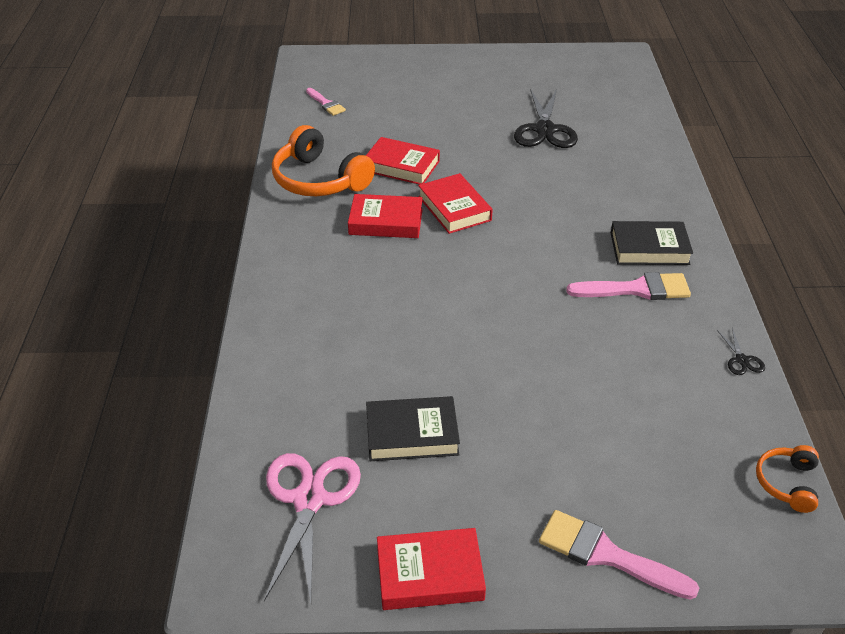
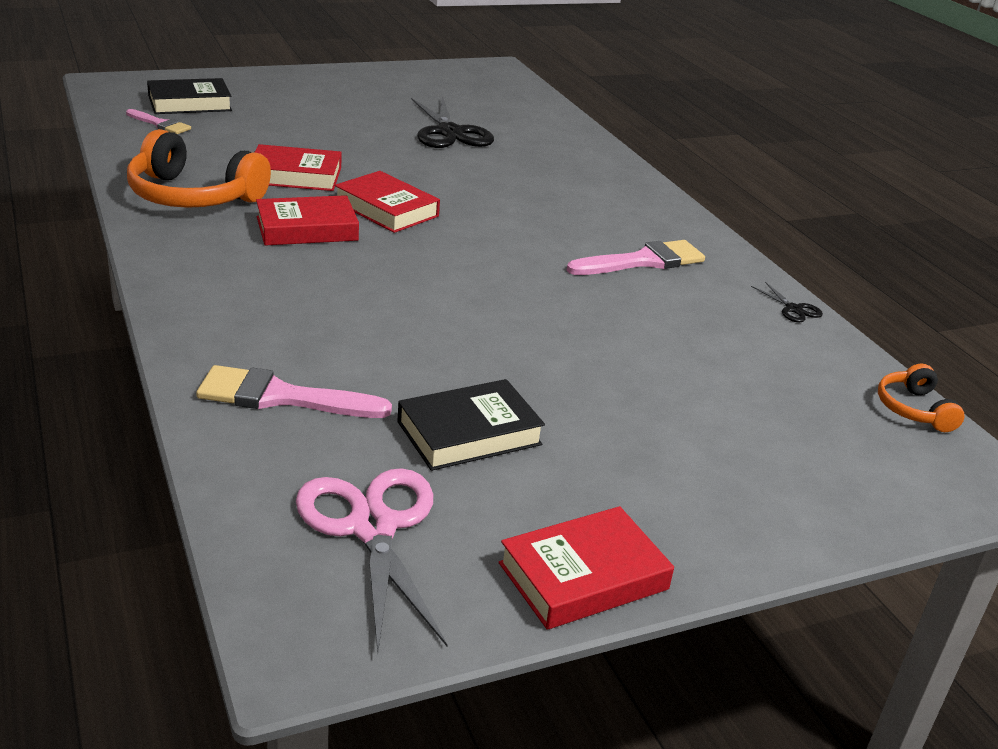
camera: 25 degrees left, 10 degrees down
(607, 555) = (778, 512): pink brush -> pink brush (282, 397)
(649, 248) = (633, 225): black book -> black book (189, 103)

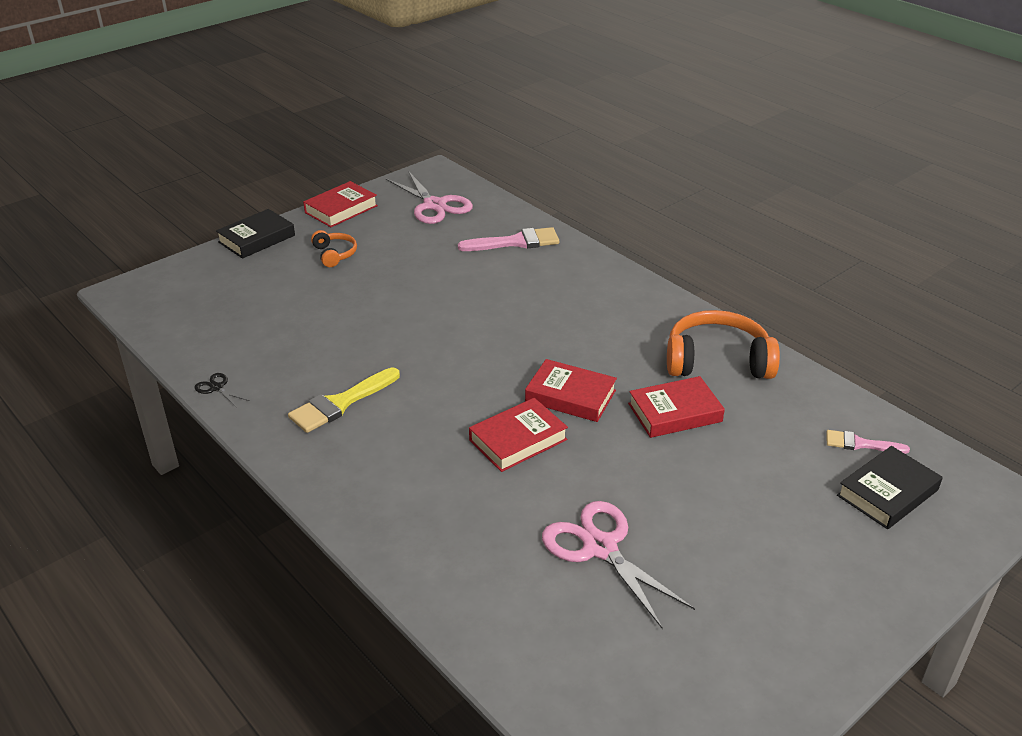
camera: 165 degrees right, 5 degrees up
(307, 228) = (608, 355): red book -> red book (518, 440)
(449, 132) = (600, 547): black scissors -> pink scissors
(469, 433) = (413, 248): black book -> black book (256, 239)
(643, 261) = (341, 403): pink brush -> yellow brush
(913, 409) = (153, 325): orange headphones -> orange headphones (334, 254)

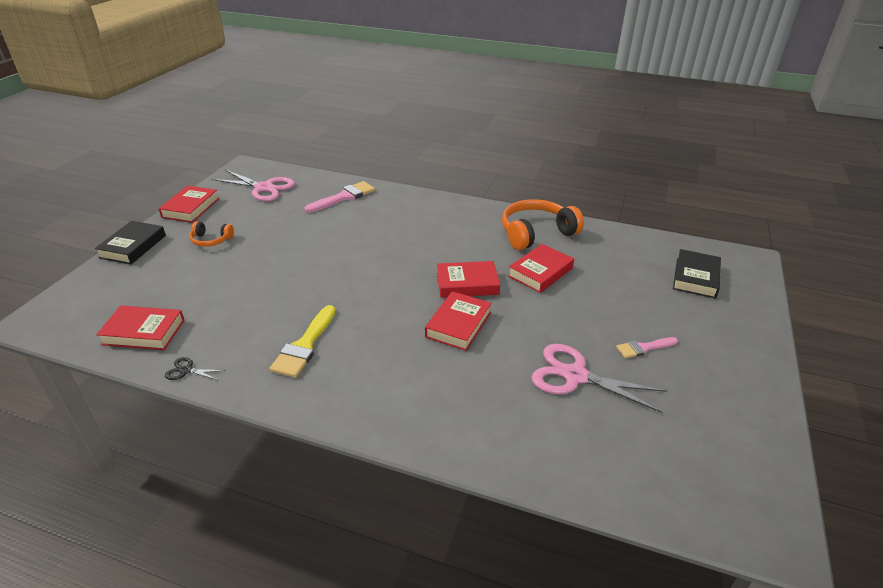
camera: 30 degrees left, 0 degrees up
(206, 335) = (143, 332): none -> red book
(334, 254) = (211, 240): orange headphones -> orange headphones turned 150 degrees clockwise
(860, 444) = (656, 255): pink brush -> pink brush (644, 348)

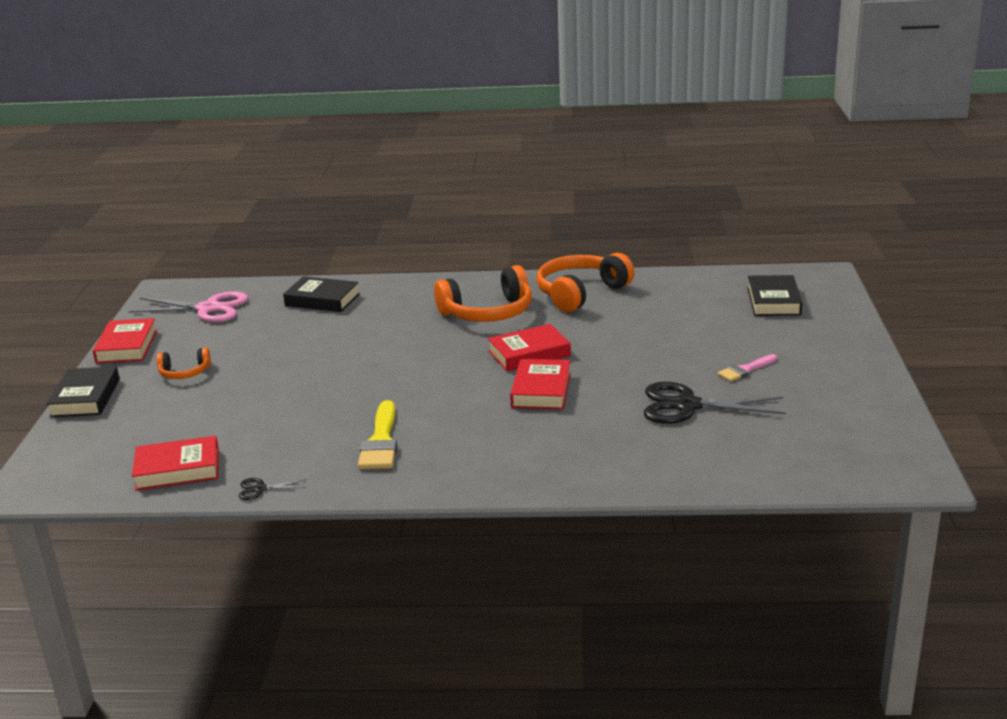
camera: 15 degrees left, 10 degrees down
(343, 197) = (322, 300): pink brush -> black book
(455, 236) = (488, 312): none -> orange headphones
(540, 272) = (605, 328): red book -> none
(575, 376) = (687, 405): pink scissors -> black scissors

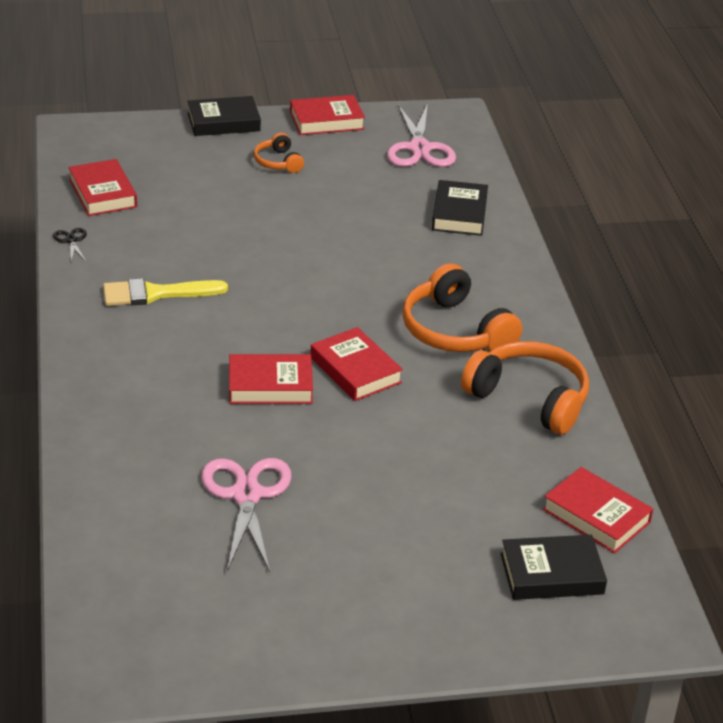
camera: 75 degrees right, 10 degrees up
(687, 405) = (247, 495): black scissors -> pink scissors
(713, 283) = (596, 516): none -> red book
(745, 370) = (342, 544): pink brush -> none

